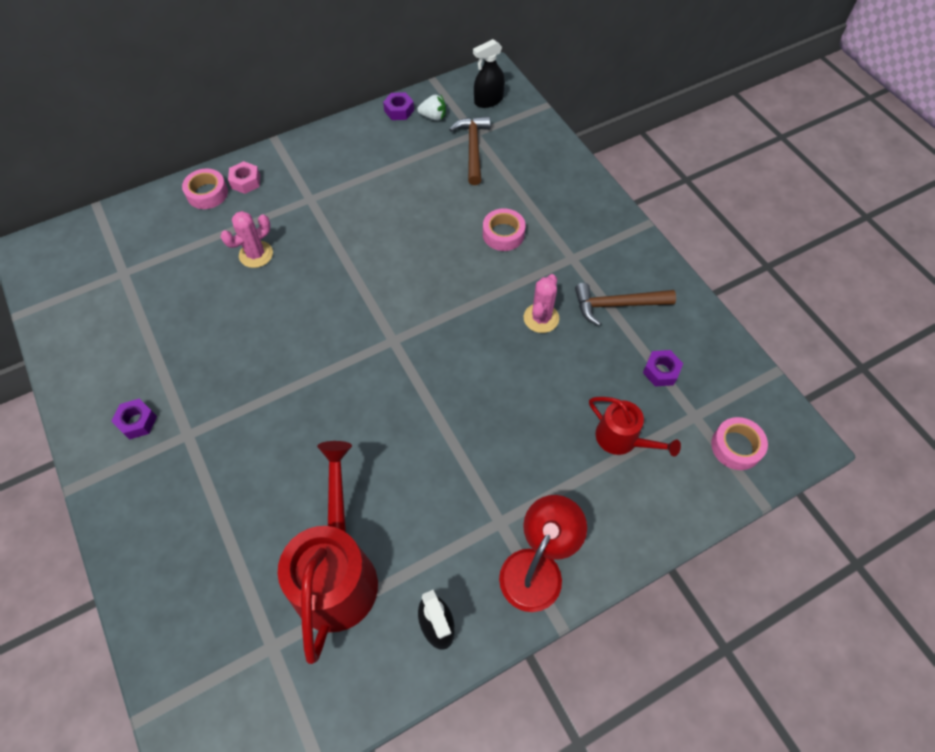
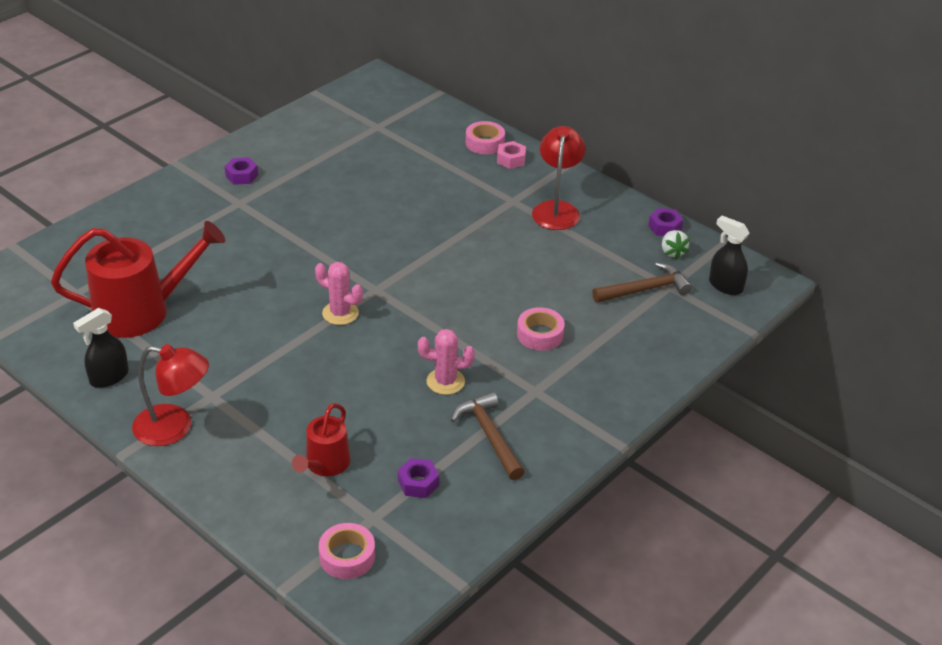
camera: 70 degrees right, 20 degrees down
(256, 254) = (431, 188): pink cactus -> pink cactus (340, 313)
(338, 172) = (556, 209): none -> red lamp

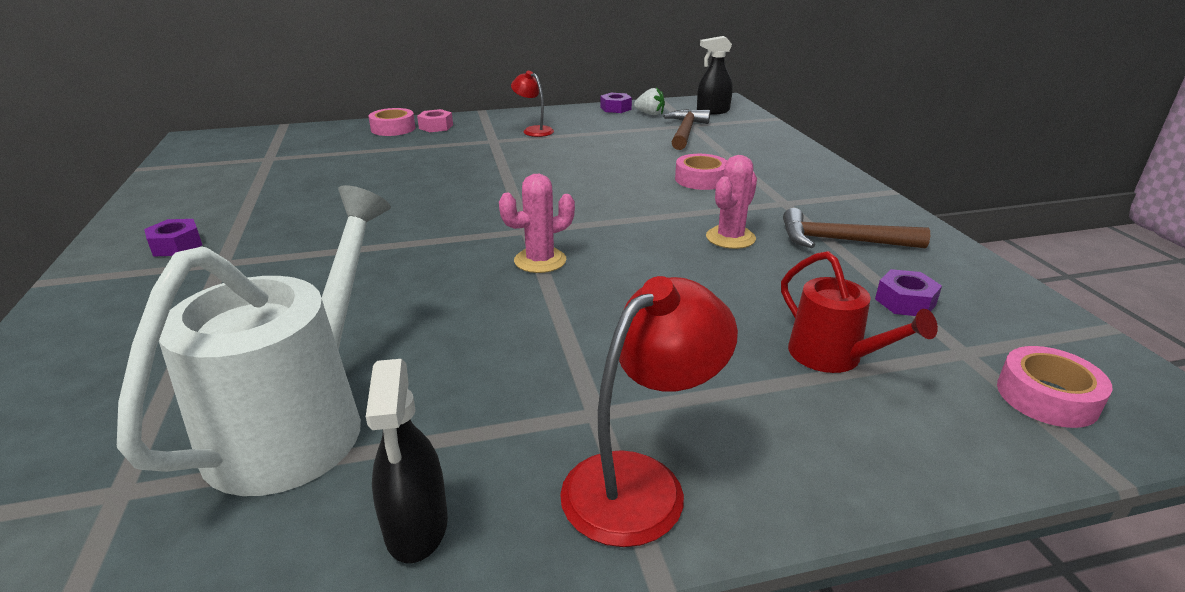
camera: 55 degrees left, 10 degrees down
(141, 311) = (298, 422): red watering can -> white watering can
(556, 209) = (533, 130): red lamp -> red lamp, size x0.61

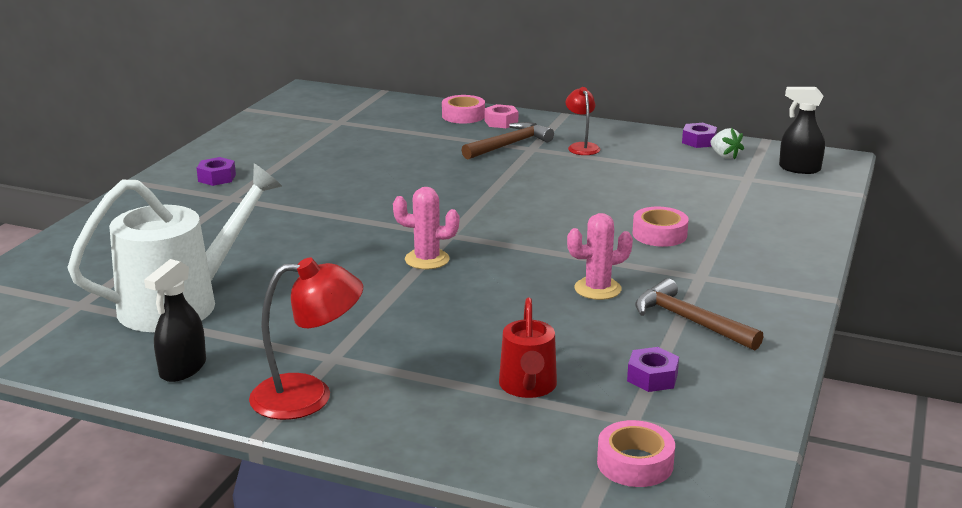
camera: 35 degrees right, 5 degrees down
(685, 132) = (727, 184): brown hammer -> brown hammer (509, 145)

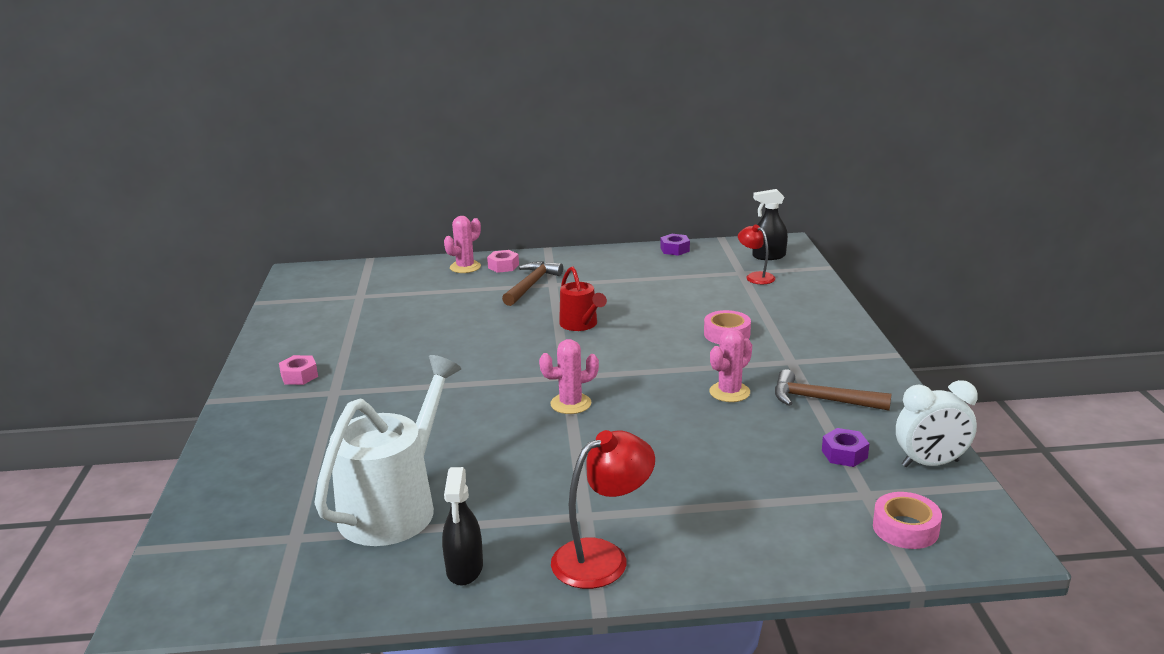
camera: 25 degrees left, 0 degrees up
(217, 178) = (299, 376): purple nut -> pink nut
(463, 116) = (465, 267): pink tape -> pink cactus
(528, 386) = (765, 491): red watering can -> red watering can (581, 324)
(582, 147) = (591, 274): red lamp -> red lamp (755, 276)
(724, 156) = (706, 257): white strawberry -> none
(739, 413) = (930, 463): none -> white clock

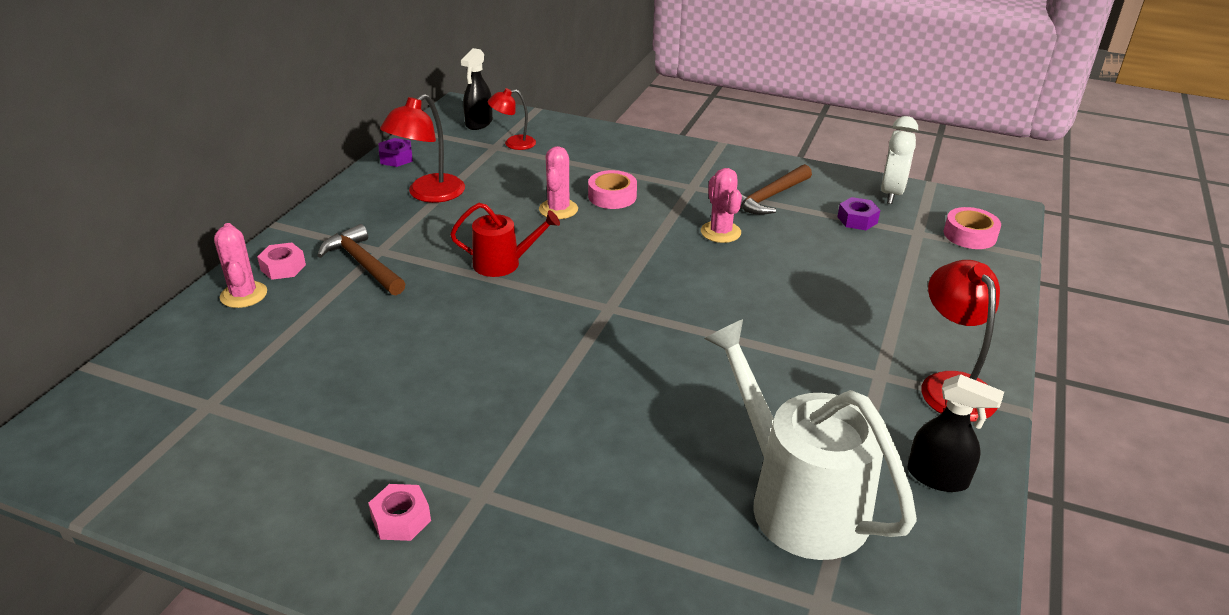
camera: 65 degrees left, 10 degrees up
(571, 404) = (669, 321): pink cactus -> pink cactus (558, 209)
(640, 274) = (428, 194): none -> red lamp

